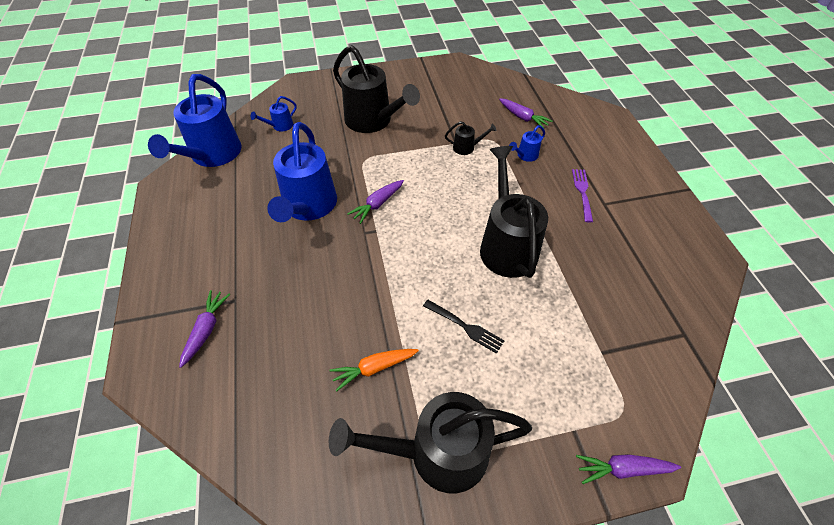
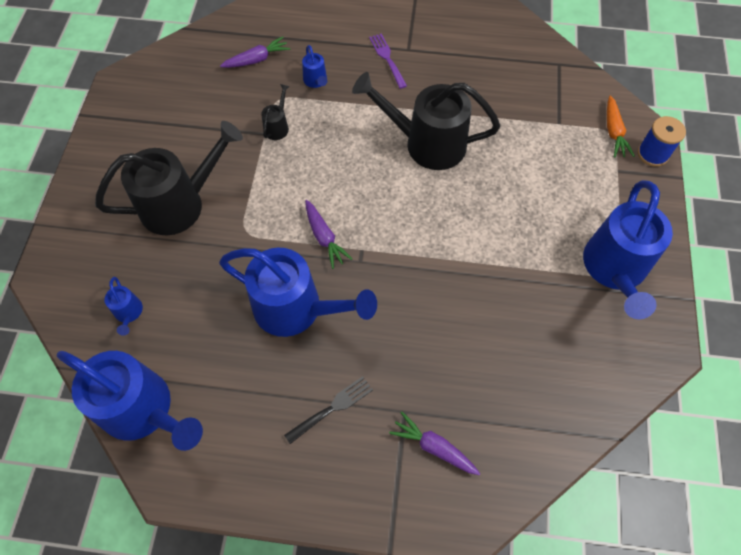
camera: 70 degrees left, 10 degrees up
(374, 368) = (526, 296): orange carrot -> orange carrot (613, 132)
(436, 453) = (615, 270): black watering can -> blue watering can
(465, 327) = (505, 209): black fork -> black fork (332, 408)
(582, 192) = (387, 58): purple fork -> purple fork turned 45 degrees clockwise
(622, 469) = (652, 154): purple carrot -> blue spool

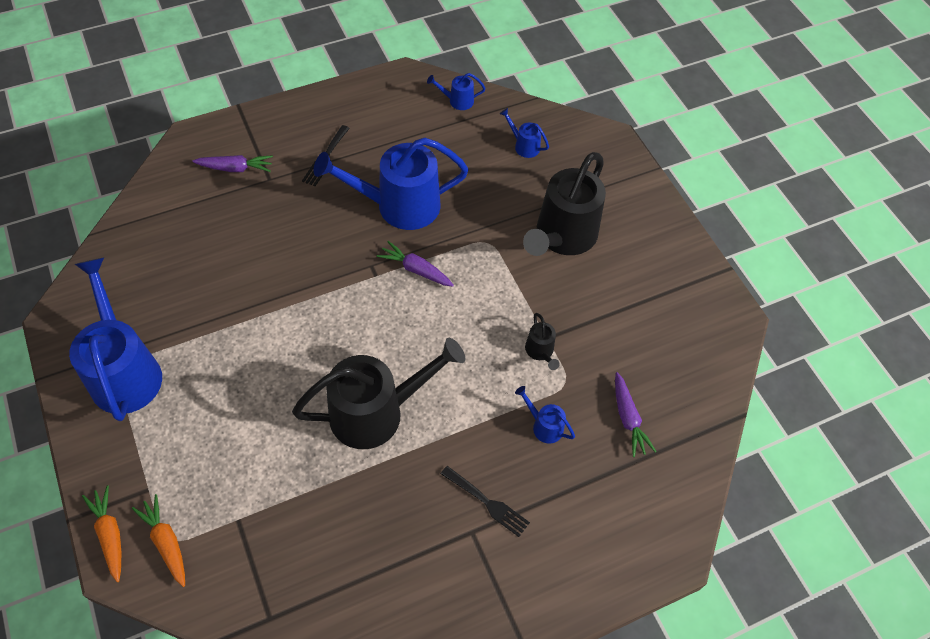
camera: 145 degrees right, 5 degrees down
(144, 410) = (457, 101): blue watering can -> blue watering can, size x0.43
(257, 59) = (628, 418): purple carrot -> purple carrot turned 45 degrees counterclockwise
(387, 58) = (487, 502): purple fork -> black fork
(652, 154) = (110, 535): blue spool -> orange carrot

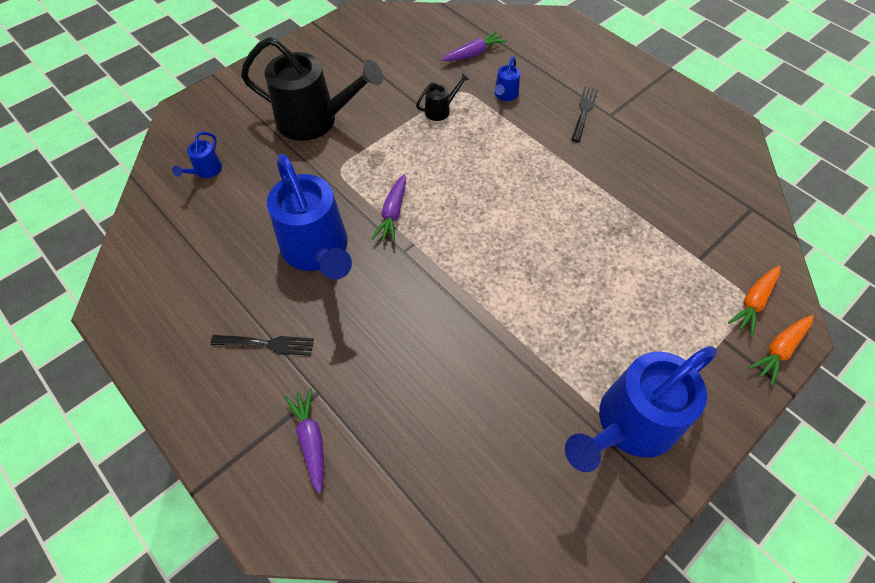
camera: 105 degrees left, 0 degrees up
(377, 412) = (551, 197): black watering can -> none
(457, 101) = (147, 243): blue watering can -> none

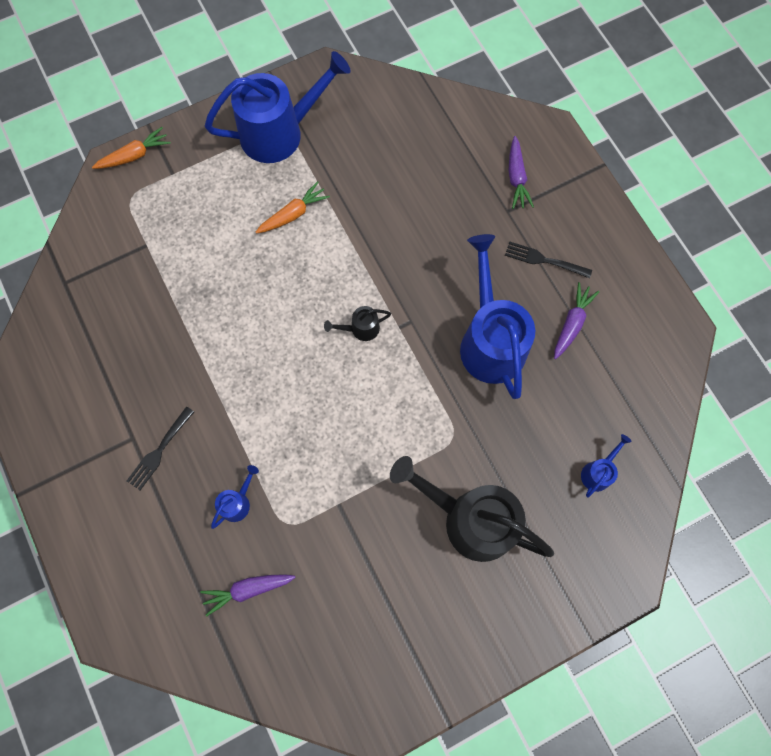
camera: 165 degrees left, 15 degrees up
(393, 213) = (410, 365): purple carrot -> purple carrot (572, 323)
(441, 110) = (320, 497): black watering can -> black watering can (360, 329)
(753, 302) = (127, 196): orange carrot -> orange carrot (293, 214)

